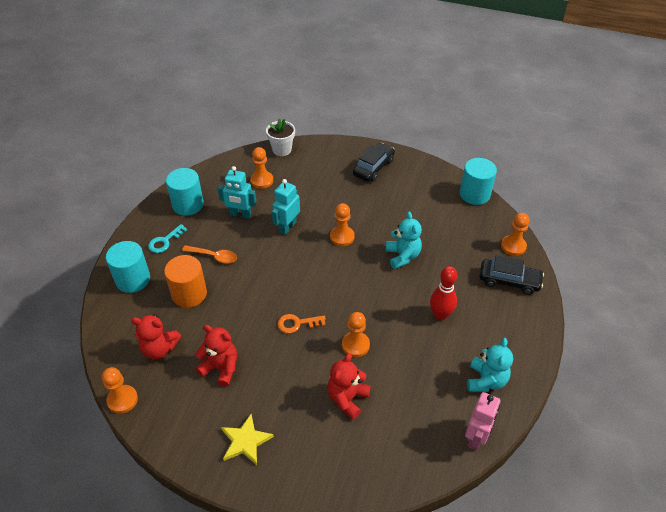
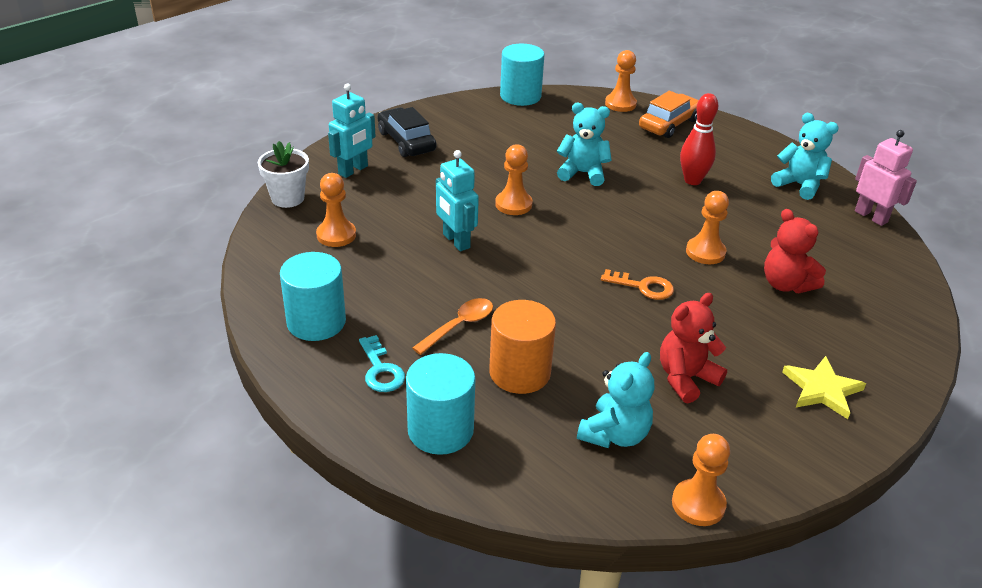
camera: 65 degrees left, 10 degrees down
(159, 349) = (614, 434): red teddy bear -> turquoise teddy bear
(240, 214) = (391, 275): turquoise robot -> turquoise robot (353, 170)
(297, 323) = (643, 287): orange key -> orange key turned 90 degrees counterclockwise
(509, 281) = (669, 124): black car -> orange car

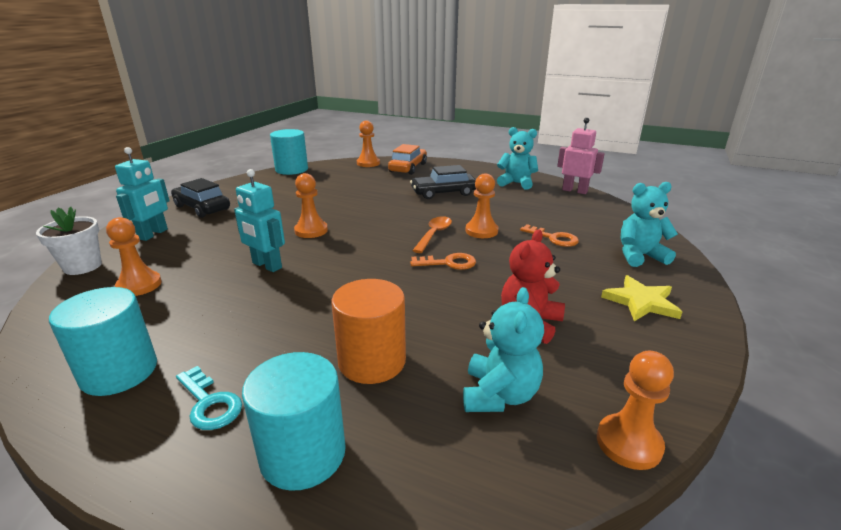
camera: 20 degrees left, 10 degrees down
(459, 326) = (291, 334): orange spoon -> orange spoon (434, 234)
(582, 173) = (360, 202): turquoise teddy bear -> turquoise teddy bear (639, 256)
(692, 180) = (443, 193): red bowling pin -> black car
(786, 284) = (554, 238): red teddy bear -> orange key

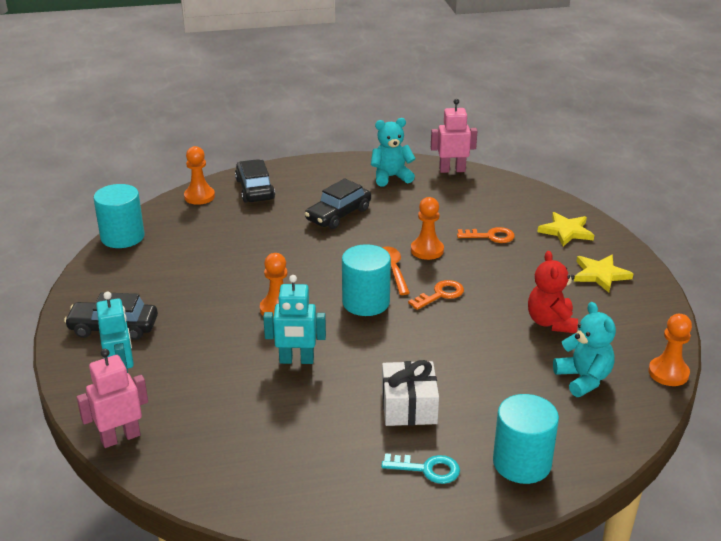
camera: 35 degrees left, 5 degrees up
(82, 266) = (120, 437): white flower pot -> pink robot
(119, 372) = (332, 486): turquoise cylinder -> turquoise cylinder (366, 302)
(139, 285) = (215, 427): orange pawn -> none
(288, 336) = (409, 406): none -> white gift
(372, 361) = (487, 395): orange cylinder -> none
(408, 168) = (255, 189): orange car -> black car
(639, 256) = (566, 231): turquoise teddy bear -> yellow star

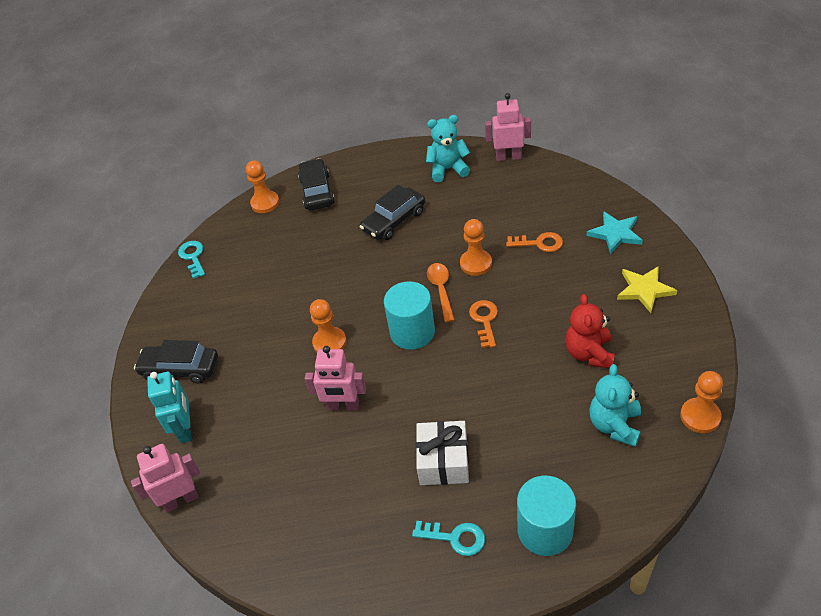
camera: 10 degrees right, 15 degrees up
(122, 237) = (193, 257): turquoise cylinder -> turquoise key
(296, 360) = (343, 406): turquoise robot -> pink robot
(440, 294) = (484, 320): orange key -> orange key turned 60 degrees counterclockwise
(566, 231) = (615, 234): yellow star -> turquoise star
(583, 379) = (614, 425): turquoise teddy bear -> turquoise teddy bear turned 150 degrees counterclockwise

